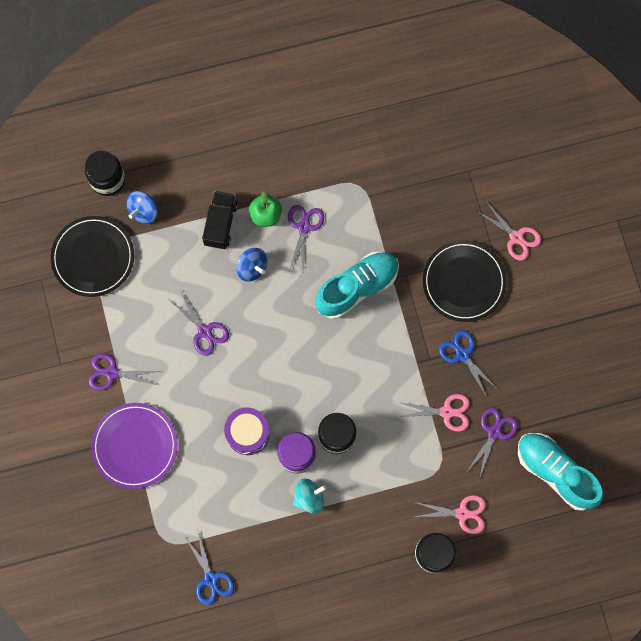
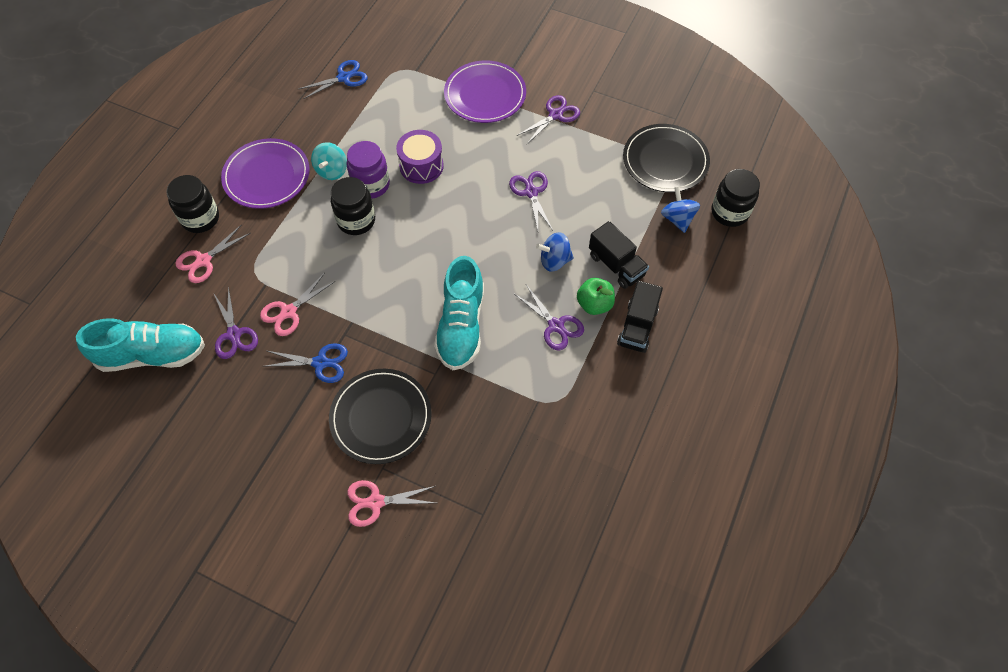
camera: 130 degrees right, 15 degrees down
(205, 331) = (531, 192): purple scissors -> purple scissors turned 75 degrees clockwise
(211, 579) = (344, 78): blue scissors -> blue scissors turned 135 degrees clockwise
(260, 175) = (637, 326): none -> black truck
(356, 543) = (267, 176): none -> purple plate

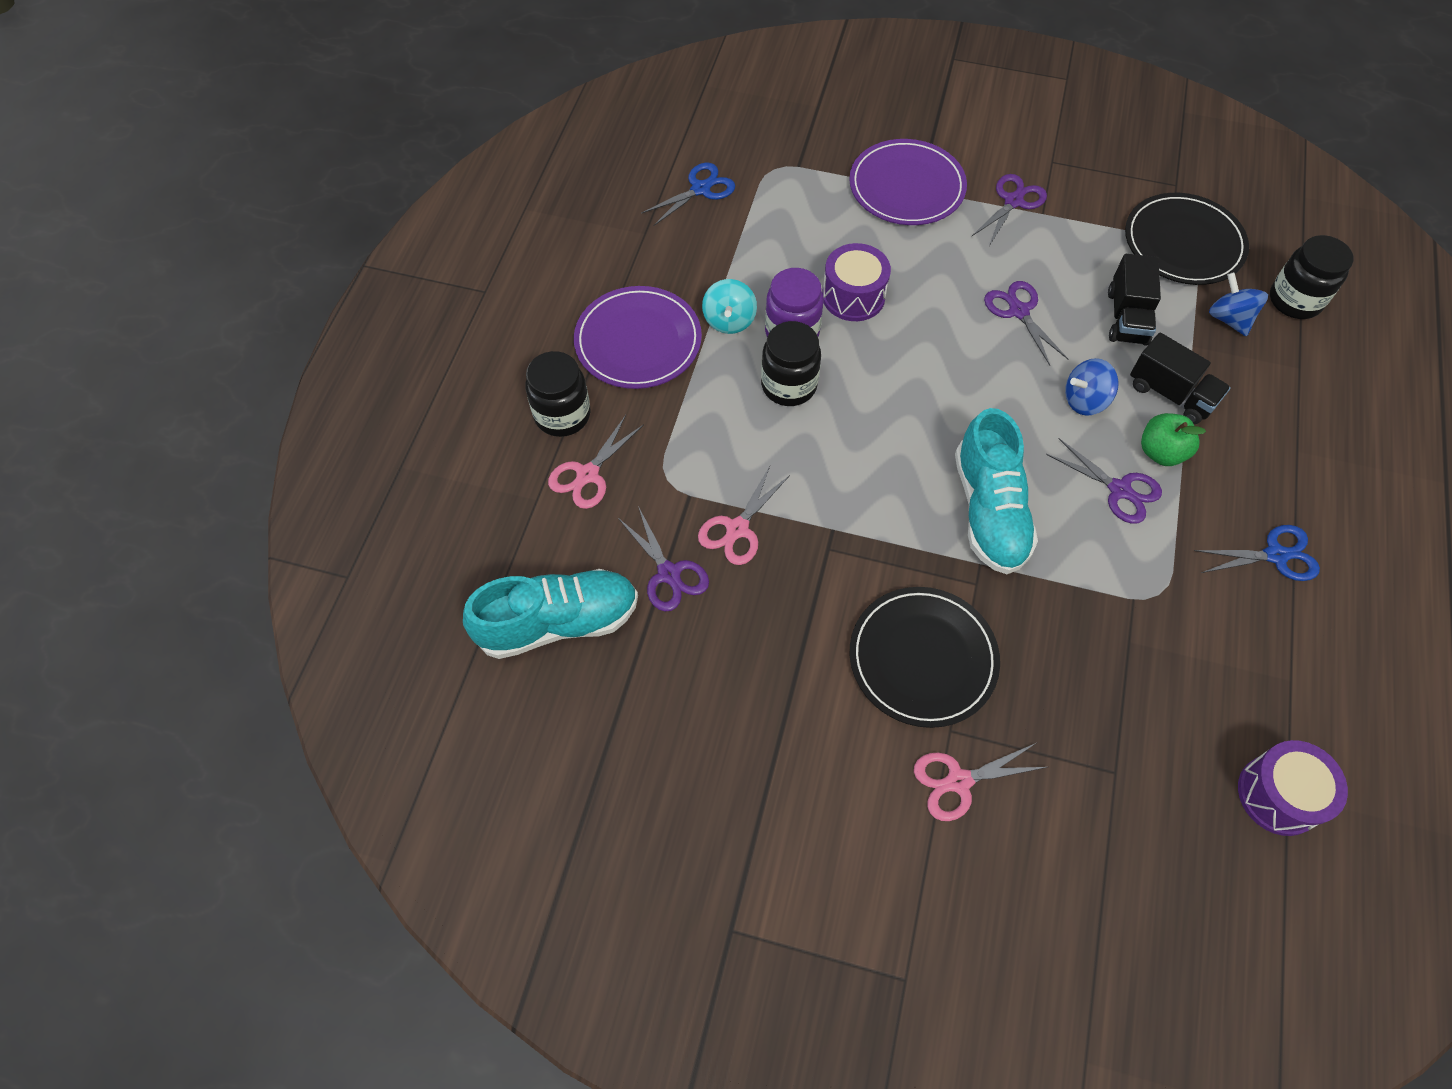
camera: 10 degrees left, 0 degrees up
(320, 363) = (809, 594): blue scissors -> blue scissors (1275, 555)
(588, 549) = (1279, 795): none -> purple drum
(637, 326) = (1230, 474): black truck -> black truck (1127, 317)

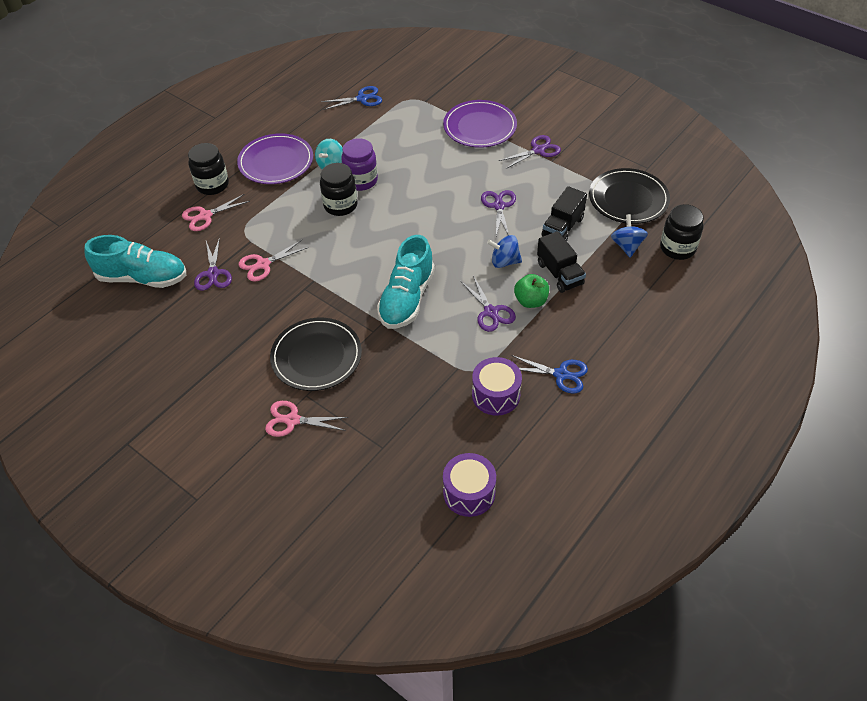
camera: 25 degrees right, 10 degrees down
(853, 296) = (408, 172): purple drum -> purple drum (496, 395)

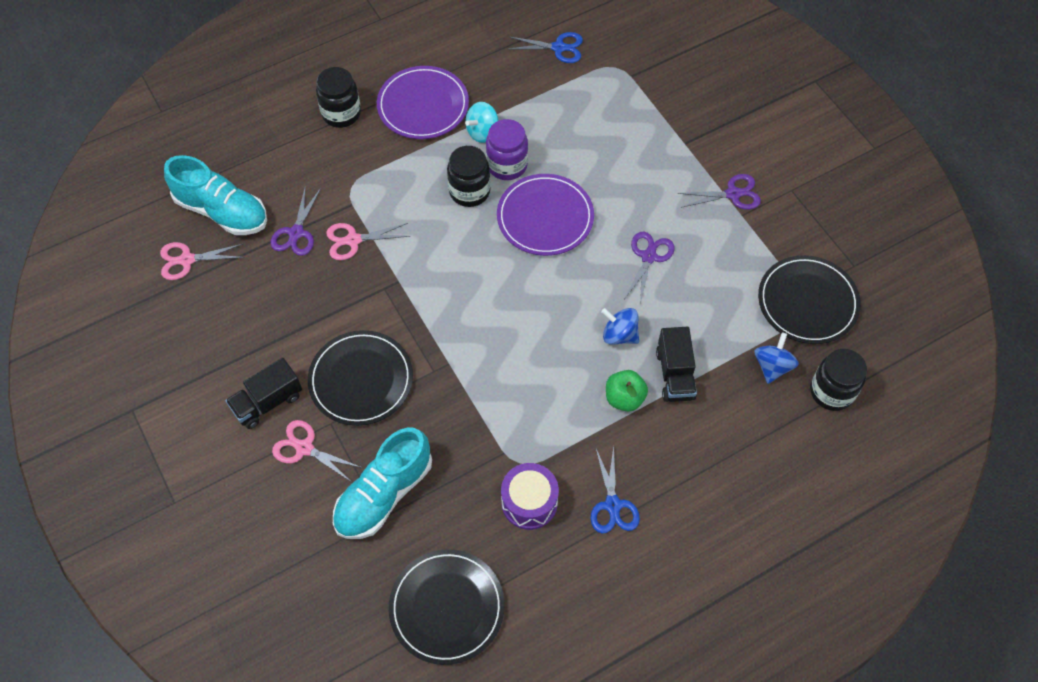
camera: 20 degrees right, 10 degrees up
(205, 216) = (317, 153): pink scissors -> pink scissors (187, 260)
(407, 299) = (488, 343): turquoise shoe -> turquoise shoe (384, 494)
(469, 493) = (447, 607): purple drum -> black plate
(480, 127) = (679, 136): purple plate -> purple plate (545, 217)
(491, 312) = (573, 395): purple scissors -> none
(561, 374) = (613, 505): blue scissors -> blue scissors turned 45 degrees clockwise
(562, 227) = (709, 313): black truck -> black truck (267, 402)

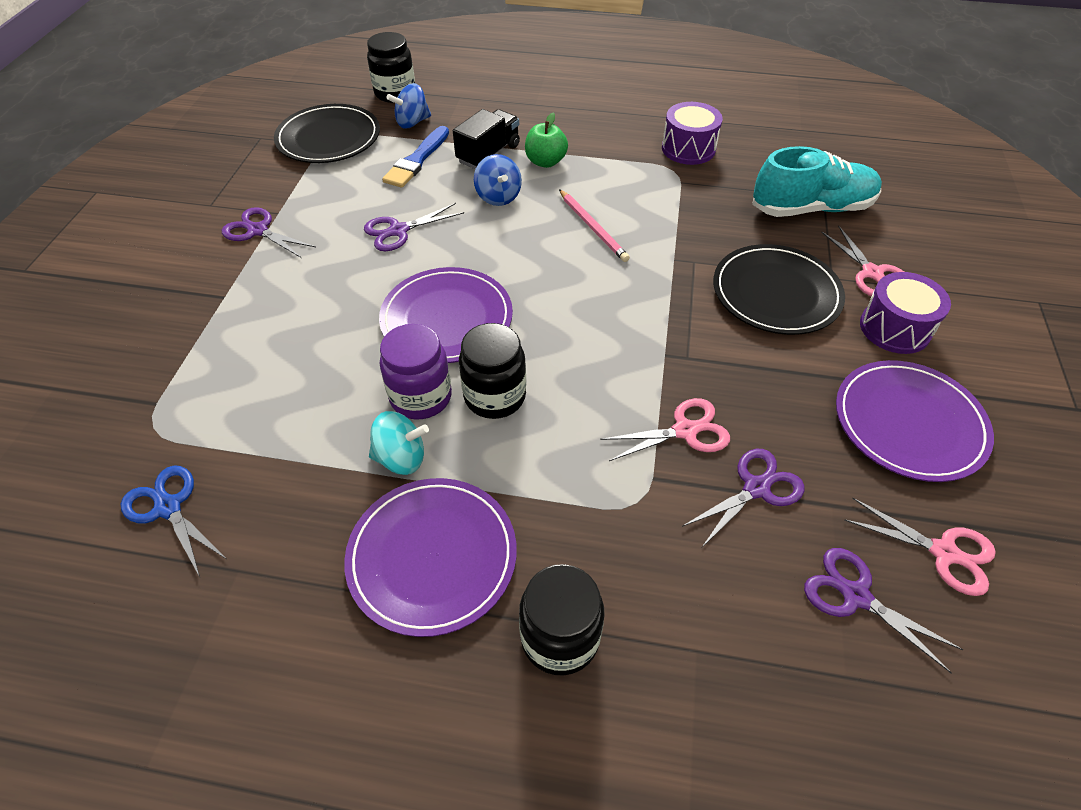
camera: 140 degrees left, 10 degrees down
(222, 211) = (855, 596): turquoise shoe -> purple scissors
(231, 329) = (909, 423): none -> purple plate
(267, 402) = (894, 328): black truck -> purple drum
(353, 240) = (685, 430): pink scissors -> pink scissors turned 45 degrees counterclockwise
(447, 607) = (804, 133): black plate -> none
(527, 353) = (592, 227): none -> pink pencil
(613, 505) = (625, 119): blue scissors -> none
(717, 328) = (417, 160): none -> blue brush

